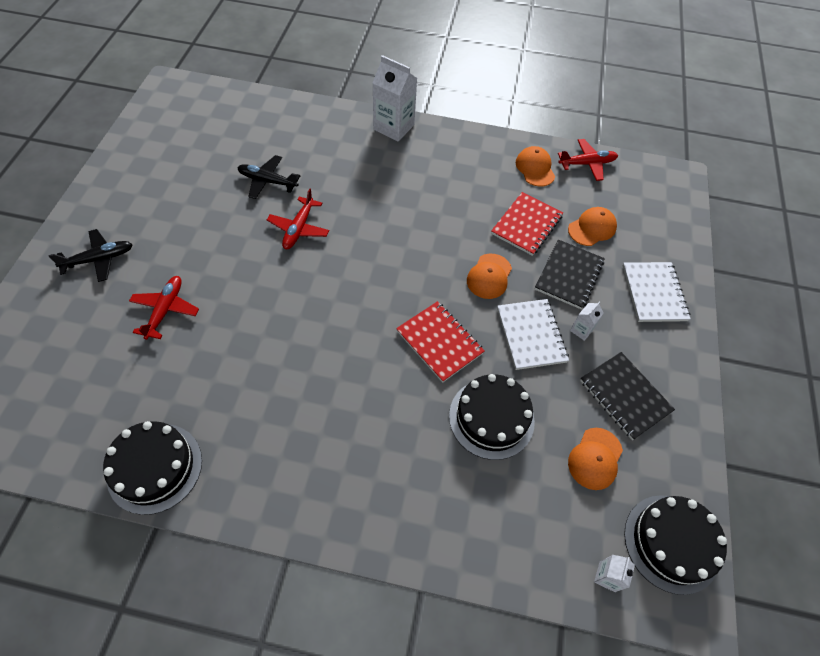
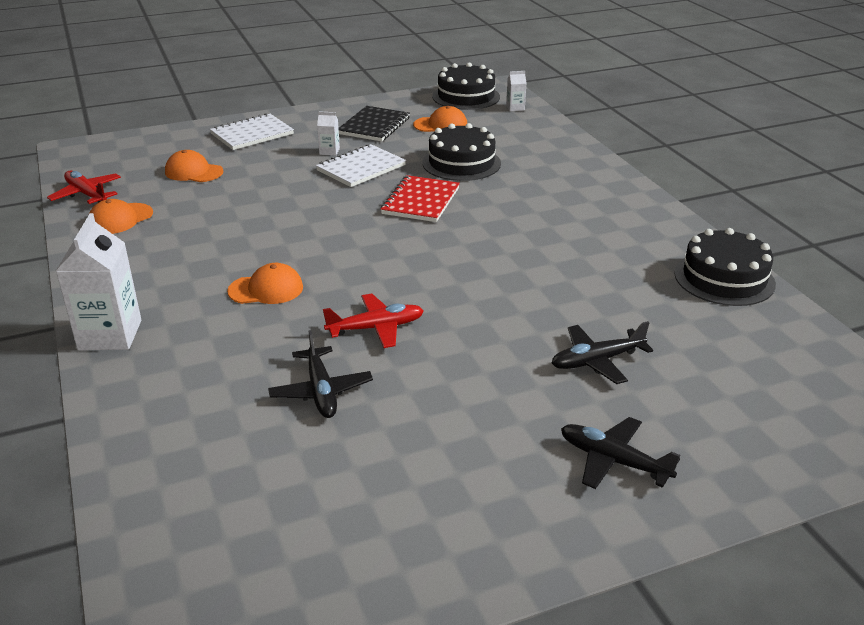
camera: 120 degrees left, 25 degrees down
(165, 310) = (597, 361): red plane -> black plane
(489, 276) = (315, 201): orange cap -> orange cap (266, 289)
(526, 225) = (222, 201): red notebook -> none
(569, 275) = (271, 168): black notebook -> none

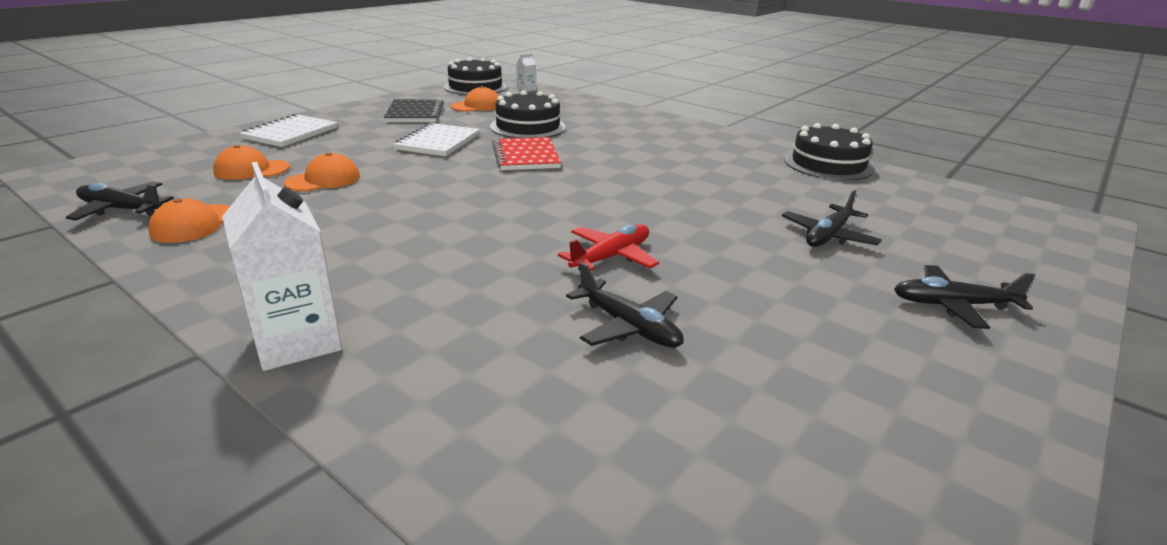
camera: 30 degrees left, 5 degrees down
(87, 194) = (121, 209): red plane -> black plane
(266, 289) = (453, 251): orange cap -> orange cap (323, 180)
(329, 151) = (391, 135): white carton -> none

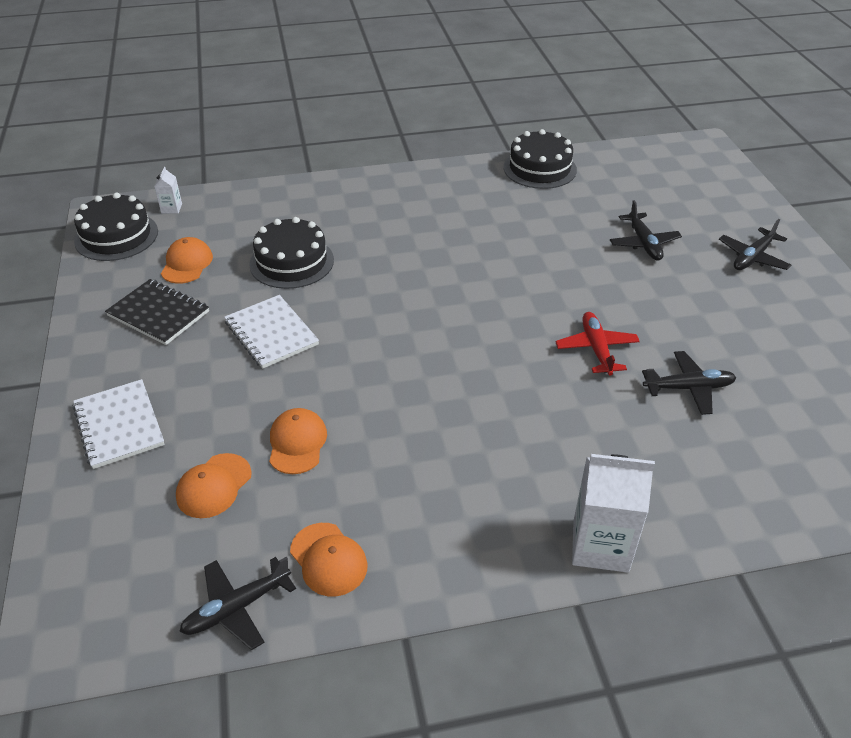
camera: 50 degrees left, 15 degrees up
(525, 156) = (367, 298): red notebook -> none

